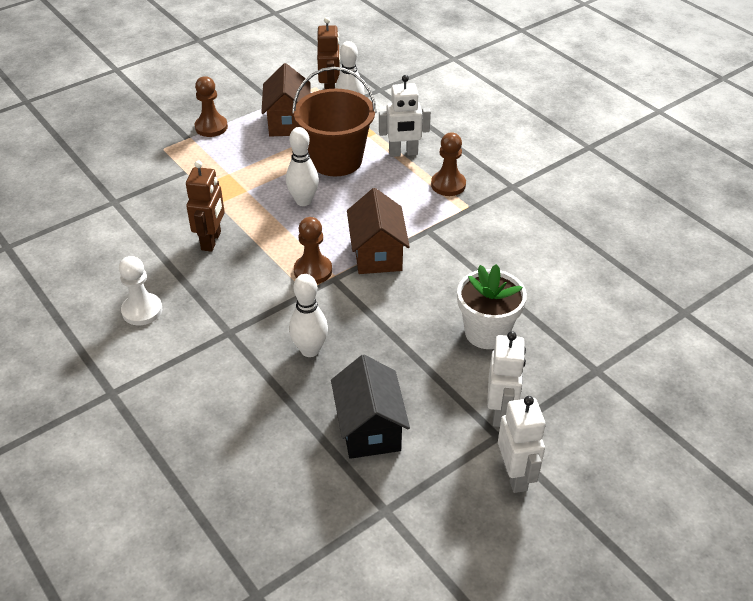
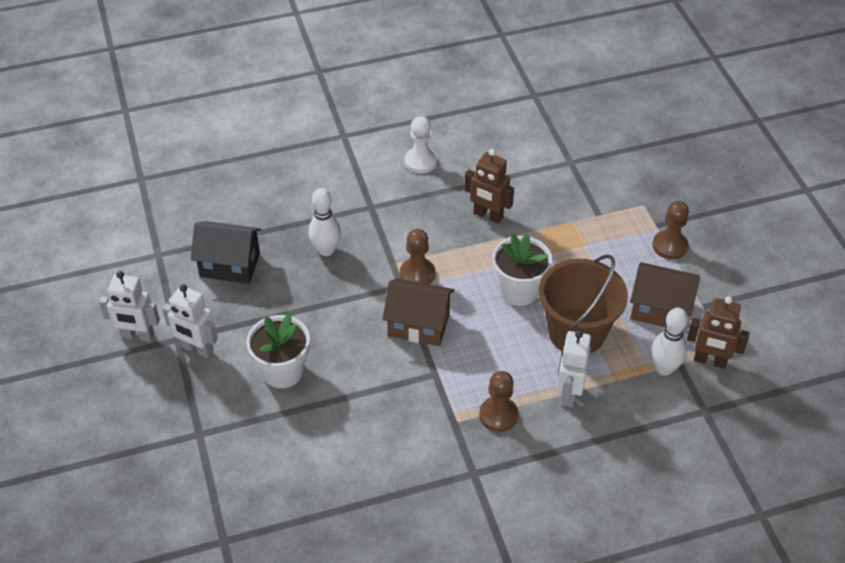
camera: 110 degrees right, 5 degrees up
(303, 201) = (519, 290): white bowling pin -> white flower pot

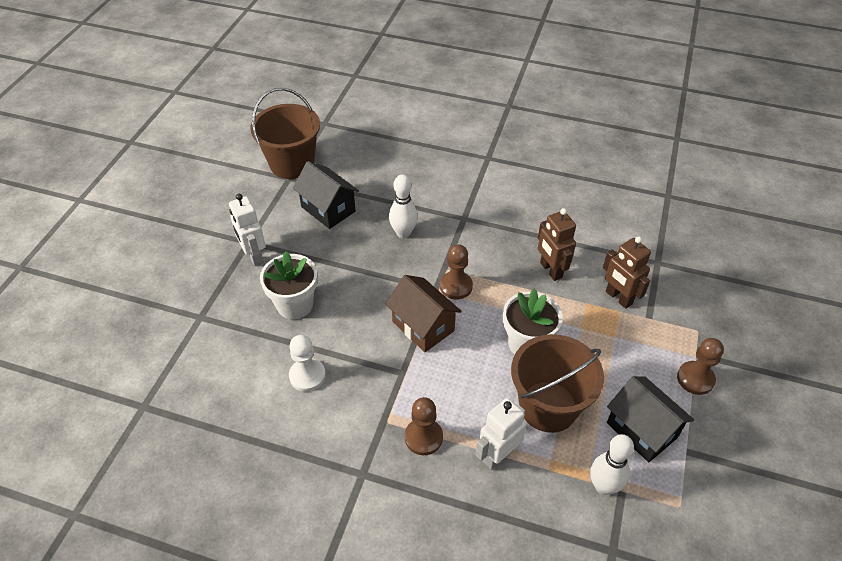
camera: 35 degrees right, 0 degrees up
(138, 336) = (226, 226): white robot -> none
(147, 238) = (292, 164): none -> brown bucket
(420, 161) = (531, 203): white pawn -> white pawn (307, 376)
(660, 309) = (641, 430): brown house -> black house
(710, 361) = (654, 506): brown robot -> brown robot (618, 298)

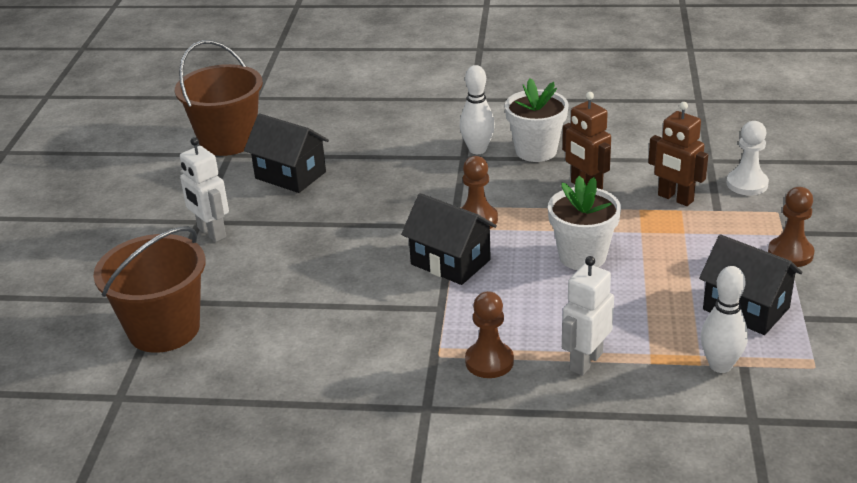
camera: 10 degrees left, 15 degrees down
(295, 305) = (281, 269): white flower pot -> white flower pot (536, 151)
(307, 376) = (322, 331): white pawn -> white pawn (747, 184)
(403, 233) = (394, 182): white bowling pin -> white bowling pin (477, 150)
(423, 326) = (450, 262): brown house -> black house
(548, 406) = (629, 307): brown bucket -> brown bucket (164, 329)

